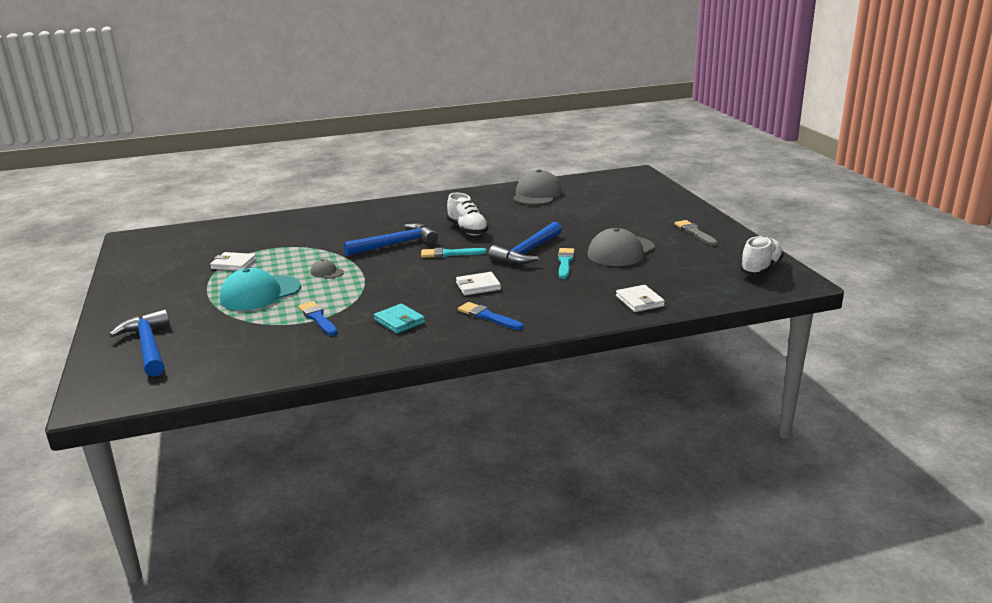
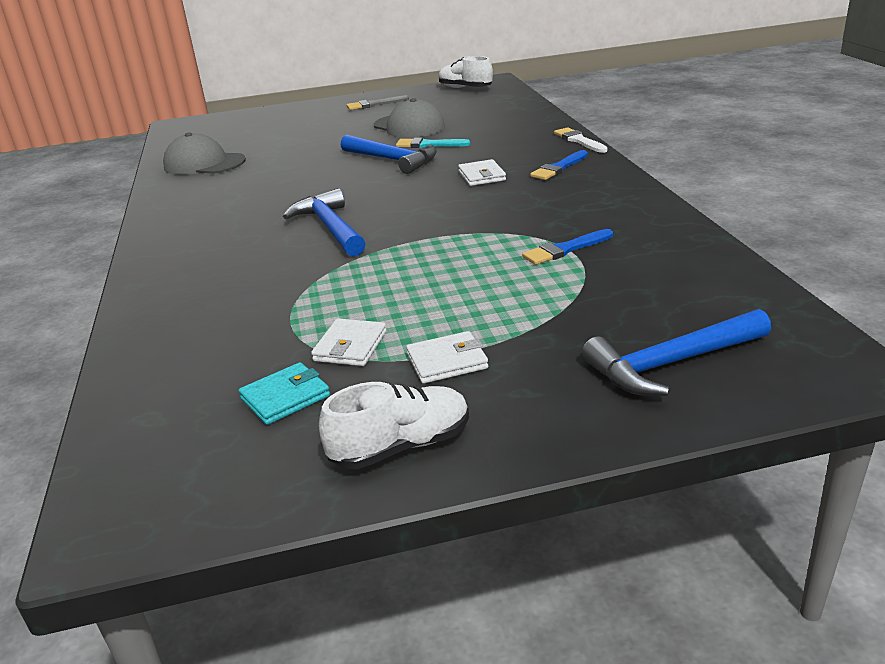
camera: 85 degrees left, 5 degrees up
(260, 293) = (481, 301): turquoise cap -> none
(326, 272) = (414, 262): grey cap -> none
(399, 321) = (572, 205): turquoise wallet -> turquoise wallet (285, 397)
(449, 254) = (380, 195): turquoise brush -> none
(467, 230) = (303, 191): white shoe -> white shoe (401, 446)
(563, 326) = (579, 140): none -> white brush
(639, 301) = (526, 119): white wallet -> white wallet (447, 361)

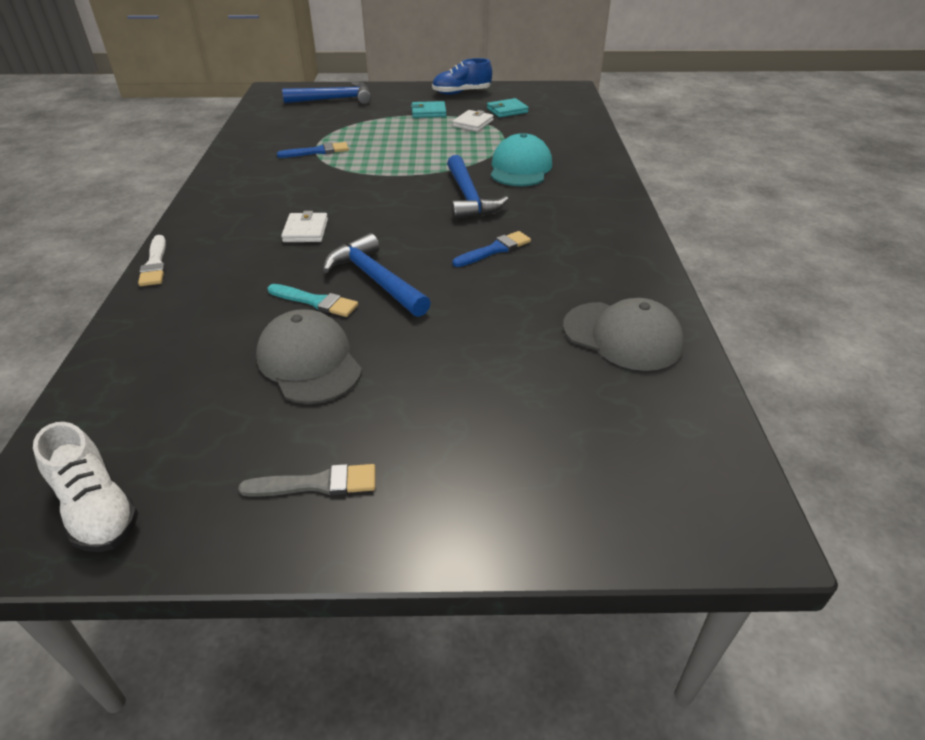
camera: 170 degrees left, 10 degrees up
(267, 274) = (520, 168): none -> turquoise cap
(401, 446) = (461, 93): white shoe -> blue shoe
(447, 361) = (428, 112): white wallet -> turquoise wallet
(559, 168) = (228, 226): blue brush -> blue brush (494, 249)

